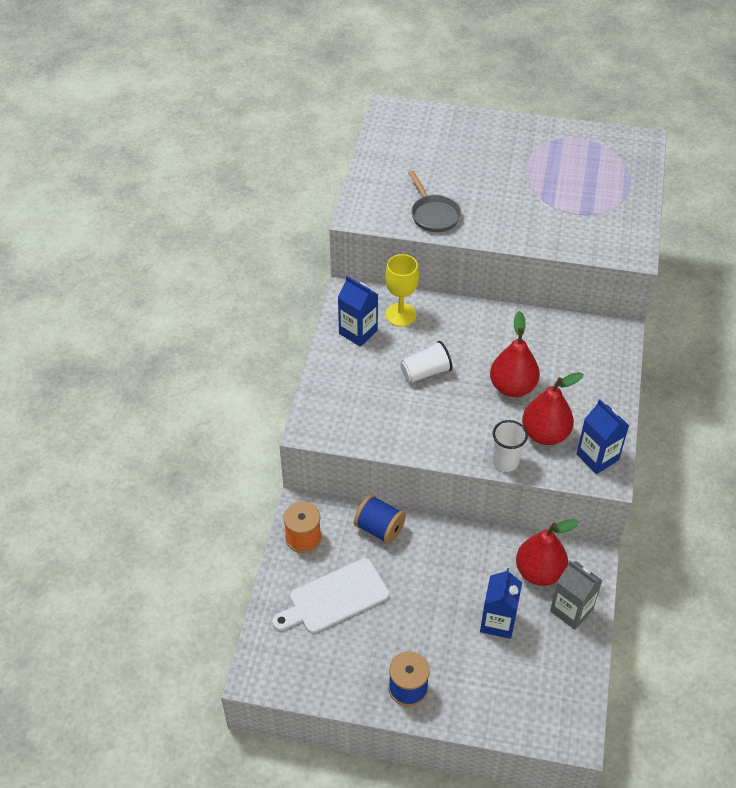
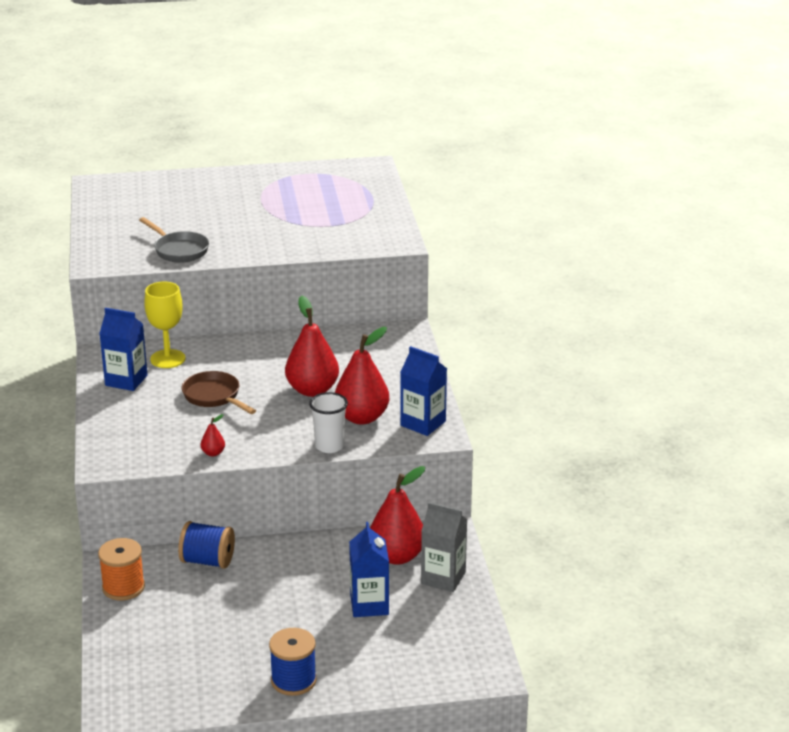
camera: 20 degrees left, 20 degrees down
(334, 598) = (180, 627): white cutting board -> none
(403, 441) = (213, 453): none -> red pear
(425, 372) = (214, 397): white cup -> brown pan

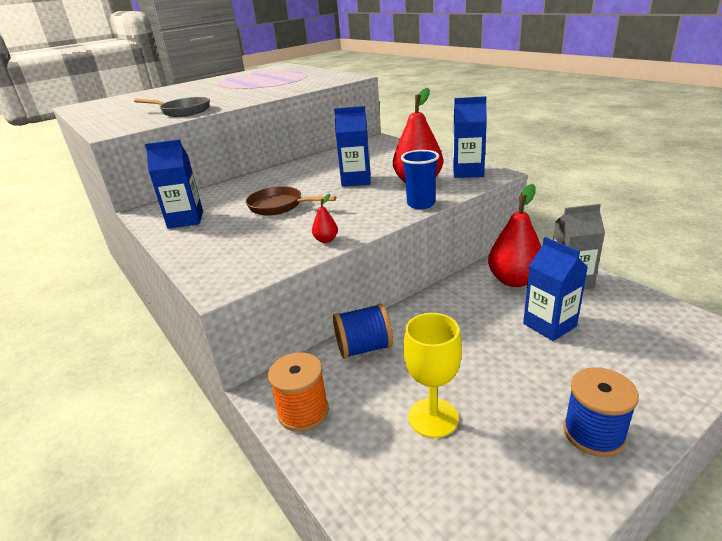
camera: 25 degrees left, 0 degrees up
(167, 359) = (211, 197): yellow goblet -> yellow goblet (433, 417)
(312, 390) = (356, 180): red pear -> blue carton
(329, 446) = (421, 204): white cup -> blue cup

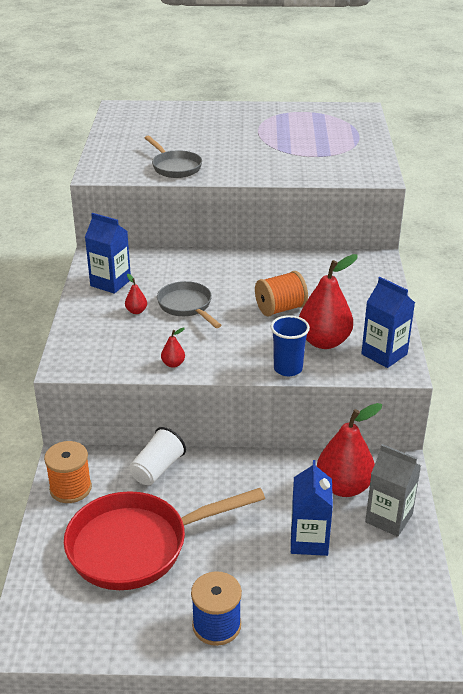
camera: 35 degrees right, 5 degrees up
(238, 225) = (136, 311): none -> red pear
(279, 206) = (187, 306): brown pan -> grey pan
(356, 180) = (280, 309): blue carton -> orange spool
(364, 348) = (157, 469): blue spool -> white cup
(433, 417) = (137, 546): yellow goblet -> red pan

